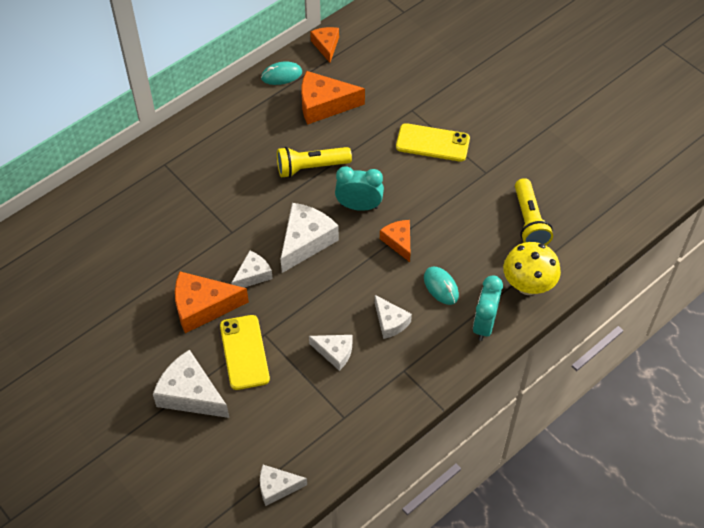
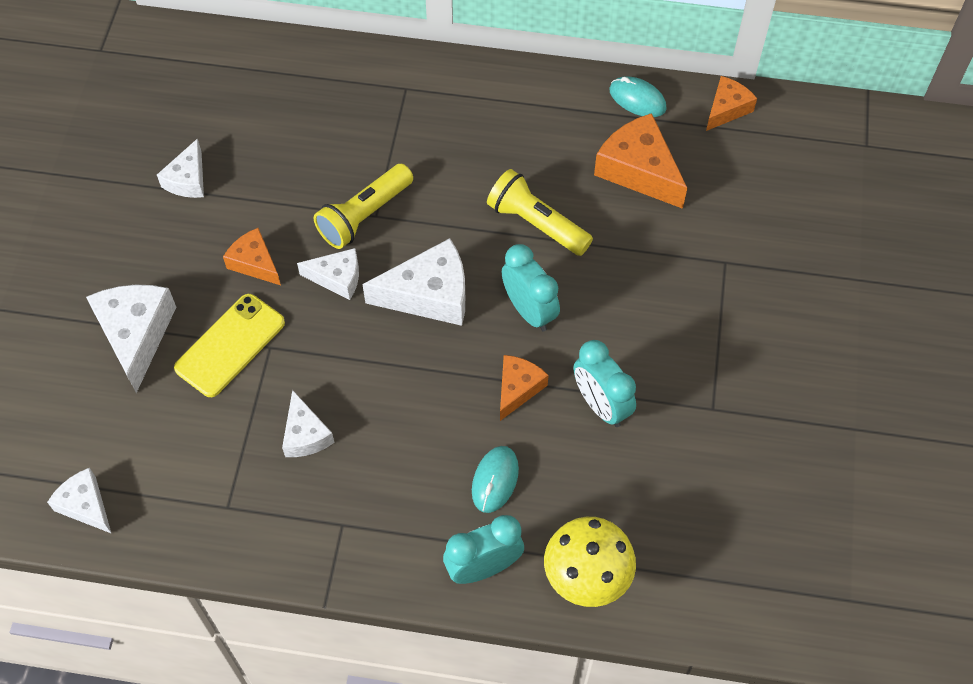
camera: 50 degrees right, 5 degrees up
(203, 307) = (255, 263): orange cheese -> orange cheese, size x0.60
(390, 322) = (396, 461): white cheese -> white cheese (188, 179)
(432, 143) = (698, 319): yellow phone -> none
(441, 214) = (601, 405): none -> turquoise clock
(529, 221) = (686, 511): yellow flashlight -> yellow flashlight (364, 216)

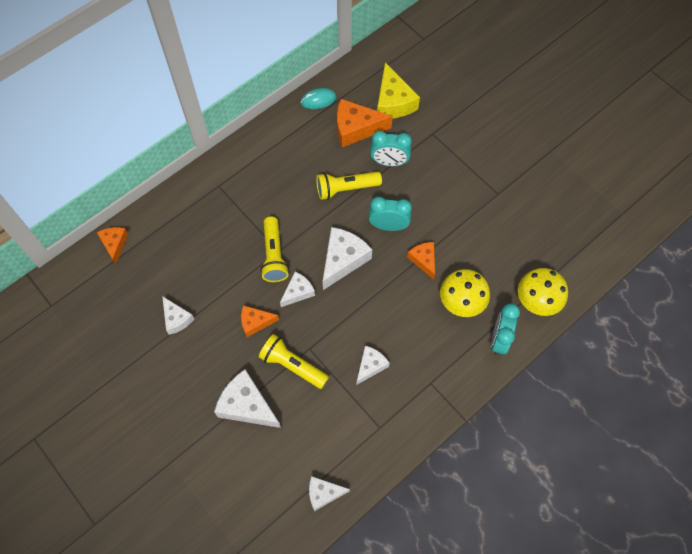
camera: 50 degrees left, 5 degrees up
(230, 345) = (292, 365): yellow phone -> yellow flashlight
(305, 434) = (370, 366): white cheese -> white cheese turned 75 degrees counterclockwise
(495, 480) = (461, 303): turquoise mouse -> yellow mushroom
(601, 405) = (460, 234): turquoise clock -> turquoise clock (389, 162)
(725, 182) = (393, 102): none -> yellow cheese
(726, 109) = (356, 72): orange cheese -> orange cheese (114, 244)

